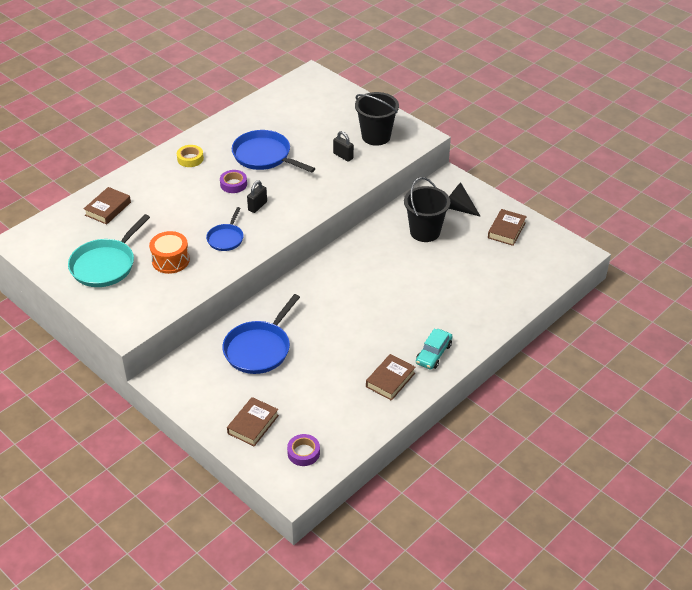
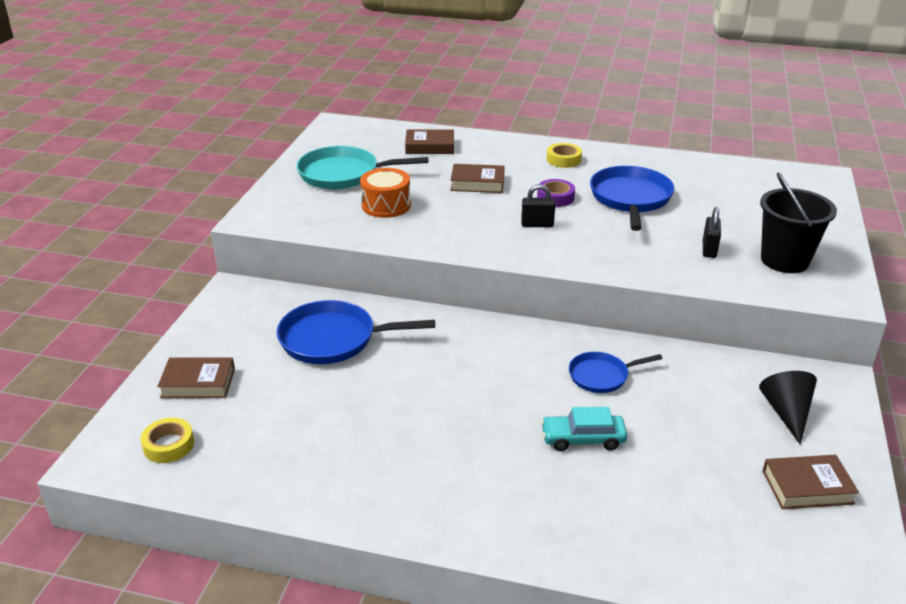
camera: 60 degrees right, 10 degrees down
(226, 238) = (458, 224): blue pan -> blue pan (601, 376)
(303, 453) = (169, 445): purple tape -> yellow tape
(390, 380) = (359, 478): brown book -> brown book (477, 183)
(425, 232) = (694, 398): black bucket -> none
(433, 354) = (448, 505): turquoise car -> turquoise car (583, 439)

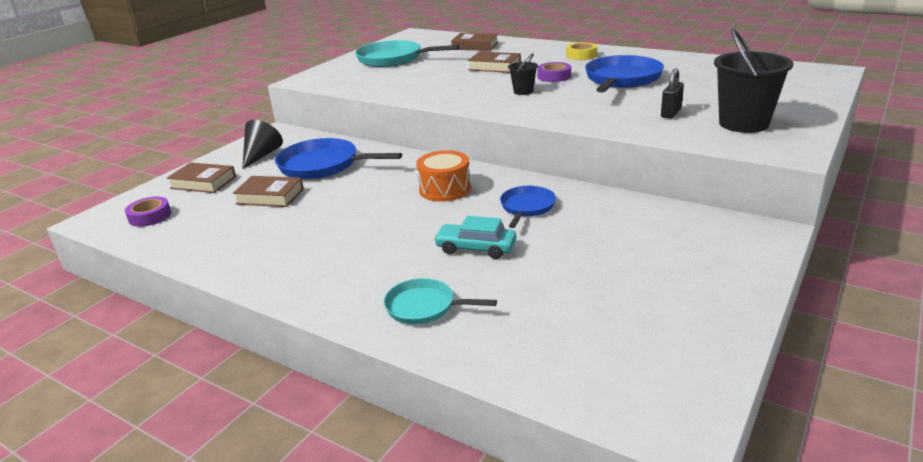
camera: 20 degrees right, 5 degrees down
(169, 445) = (150, 216): yellow tape -> purple tape
(386, 205) = (409, 76): orange drum -> orange drum (445, 189)
(537, 224) = (523, 91): black padlock -> black bucket
(577, 523) = (424, 307): none -> turquoise pan
(601, 376) = (527, 207): blue pan -> blue pan turned 105 degrees clockwise
(786, 412) = (693, 251): black cone -> black cone (261, 155)
(807, 487) = (676, 311): brown book -> brown book (270, 196)

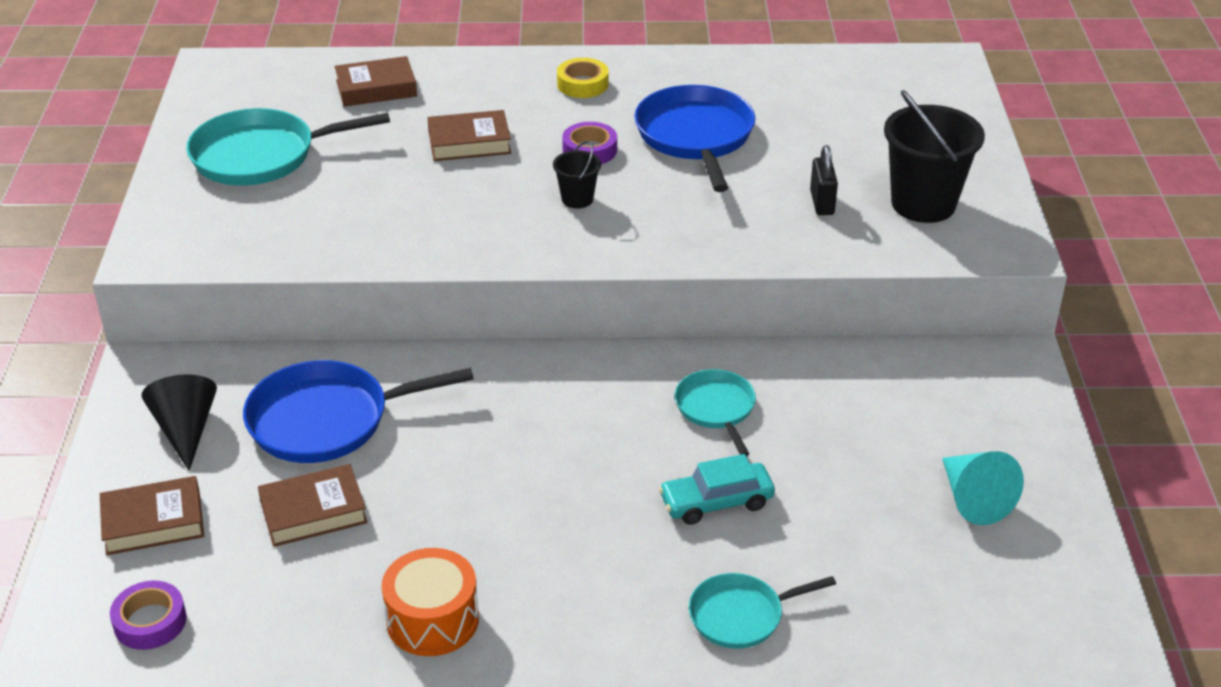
camera: 35 degrees left, 10 degrees up
(445, 189) = (573, 410): orange drum -> orange drum (432, 620)
(527, 207) = (716, 408): blue pan -> turquoise pan
(656, 296) = (973, 499): none -> turquoise cone

